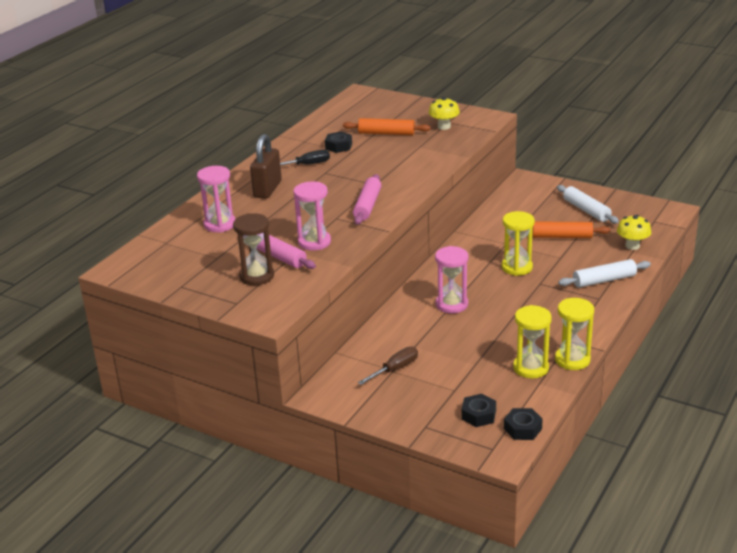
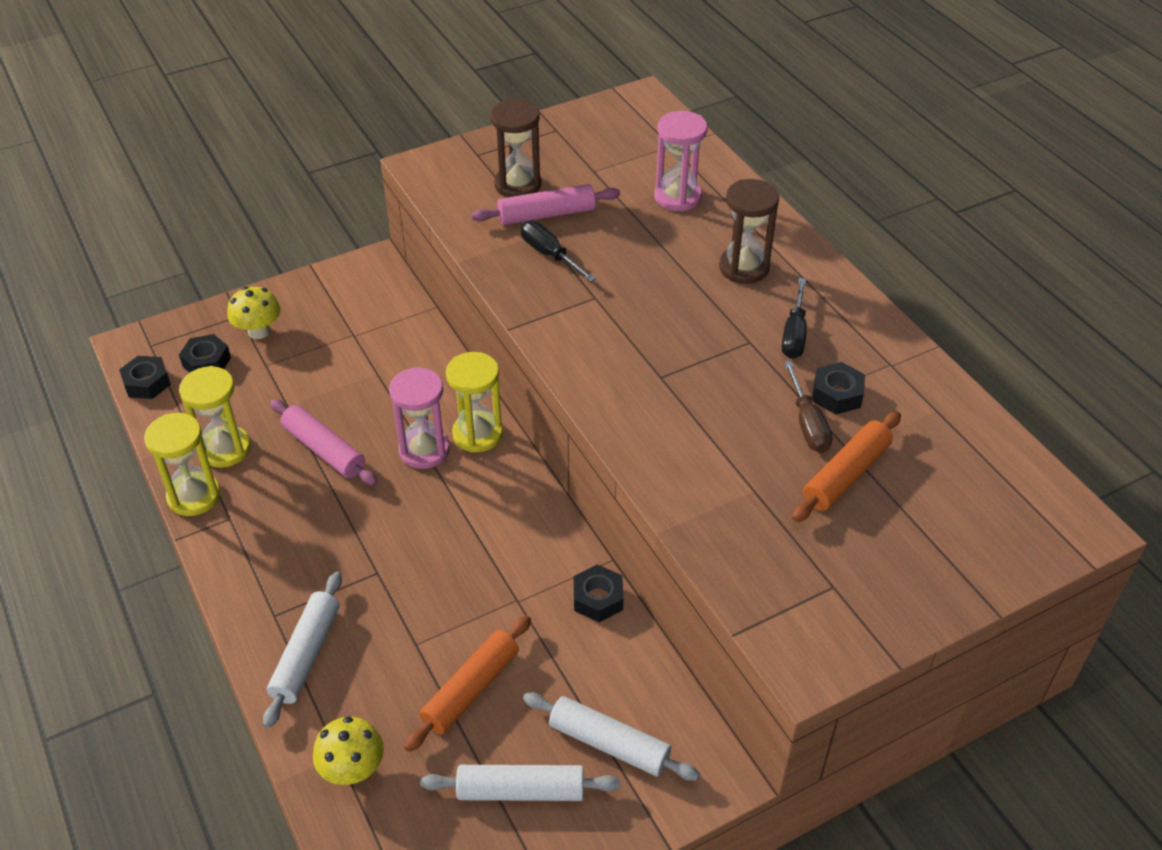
camera: 120 degrees right, 15 degrees up
(267, 189) = (744, 268): brown padlock -> brown hourglass
(314, 242) = (549, 254): pink hourglass -> black screwdriver
(367, 205) = (600, 340): pink rolling pin -> pink rolling pin (324, 450)
(395, 369) = (354, 338): brown screwdriver -> brown screwdriver (808, 424)
(444, 126) = (815, 568): yellow mushroom -> yellow mushroom (258, 331)
(479, 226) = (598, 598): none -> black nut
(517, 267) = (441, 572): yellow hourglass -> yellow hourglass (477, 434)
(542, 201) = (609, 743): none -> white rolling pin

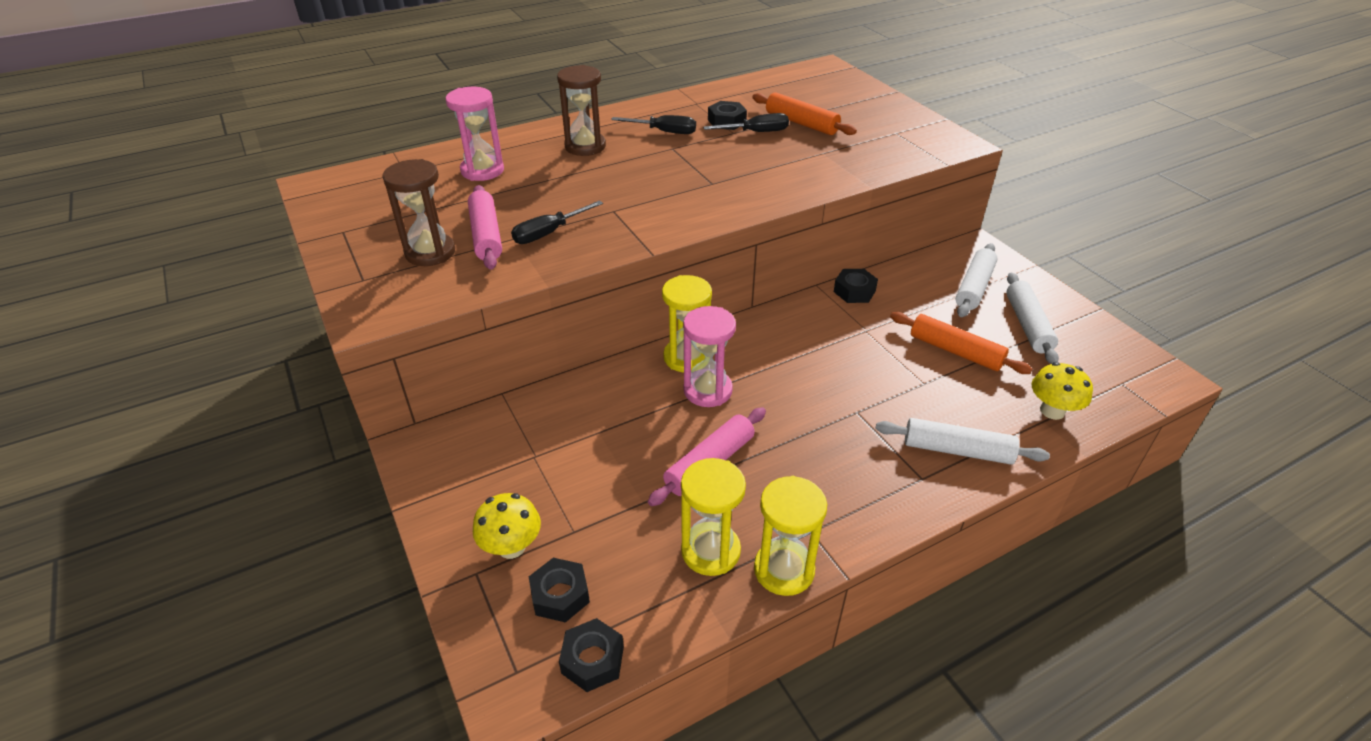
camera: 90 degrees left, 5 degrees down
(808, 424) = (756, 132): brown screwdriver -> black screwdriver

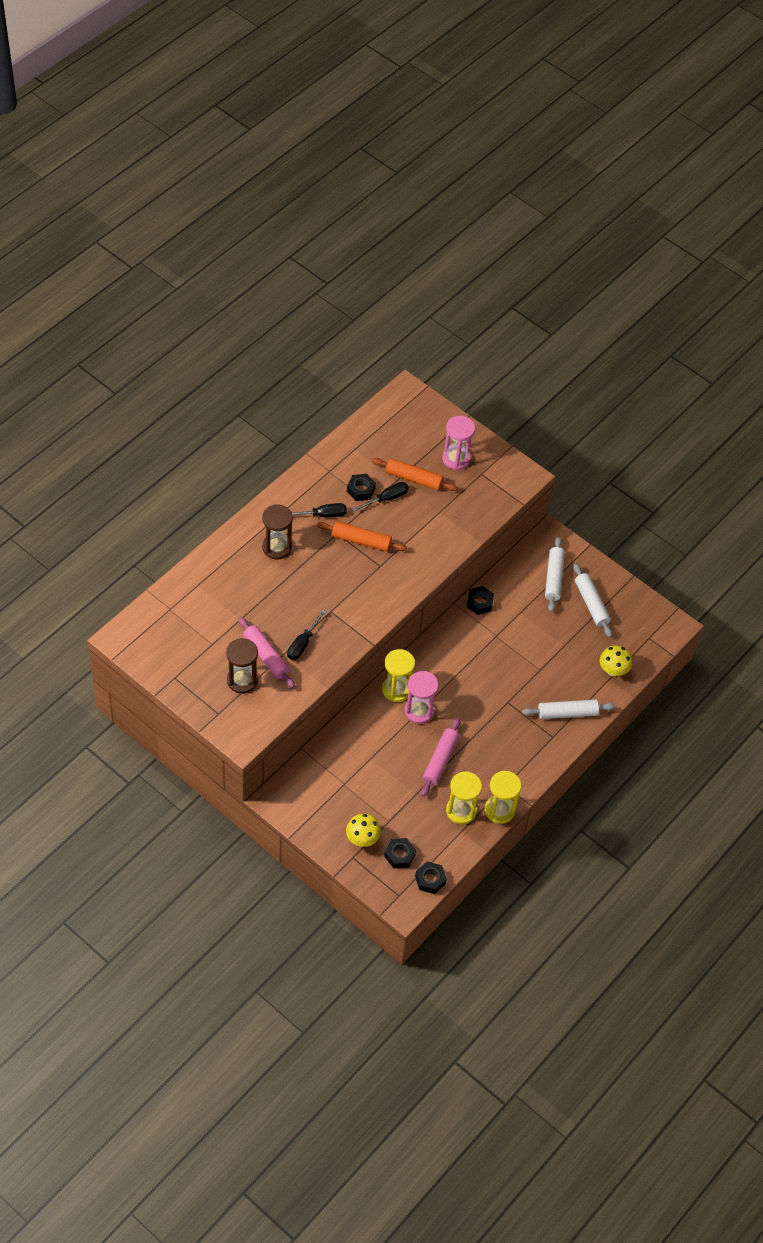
camera: 25 degrees left, 15 degrees up
(482, 170) = (222, 593): pink hourglass -> pink hourglass (456, 459)
(955, 351) = (552, 638): orange rolling pin -> orange rolling pin (361, 541)

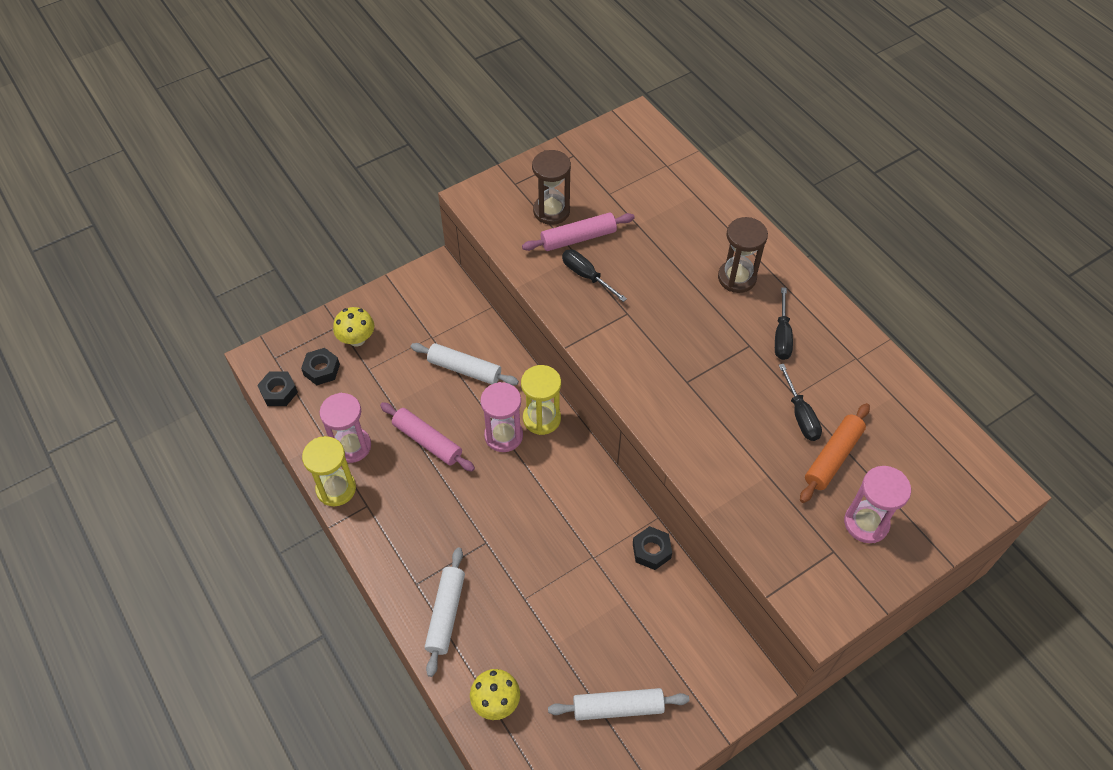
camera: 110 degrees right, 0 degrees up
(361, 490) = (819, 388): black nut -> none
(361, 541) = (732, 370): orange rolling pin -> none
(461, 811) = (352, 446): yellow hourglass -> pink hourglass
(553, 578) = (675, 665): white rolling pin -> white rolling pin (464, 369)

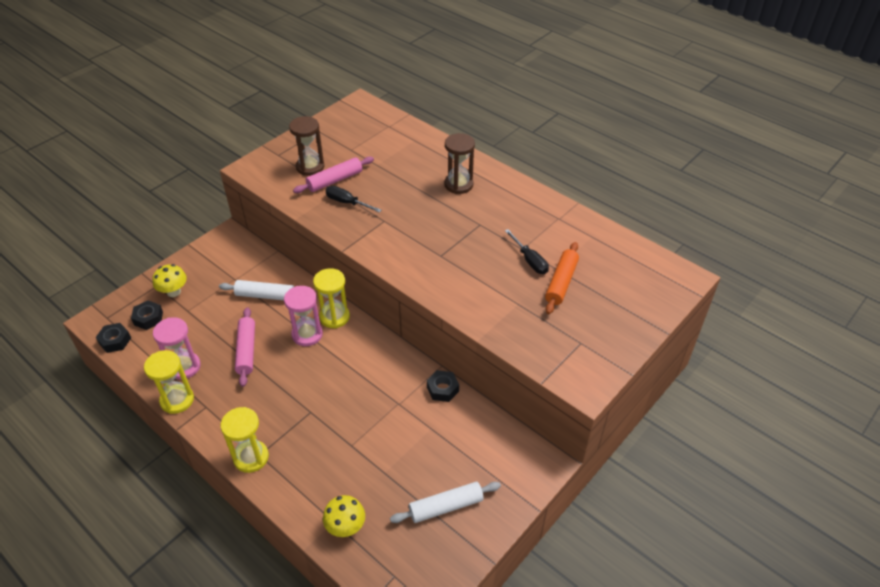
camera: 15 degrees left, 10 degrees down
(406, 585) = (251, 457): none -> yellow hourglass
(427, 441) = (246, 350): pink rolling pin -> pink rolling pin turned 60 degrees clockwise
(446, 614) = (289, 471): white rolling pin -> none
(782, 336) = (501, 214): black screwdriver -> none
(866, 523) = (598, 319): pink hourglass -> none

